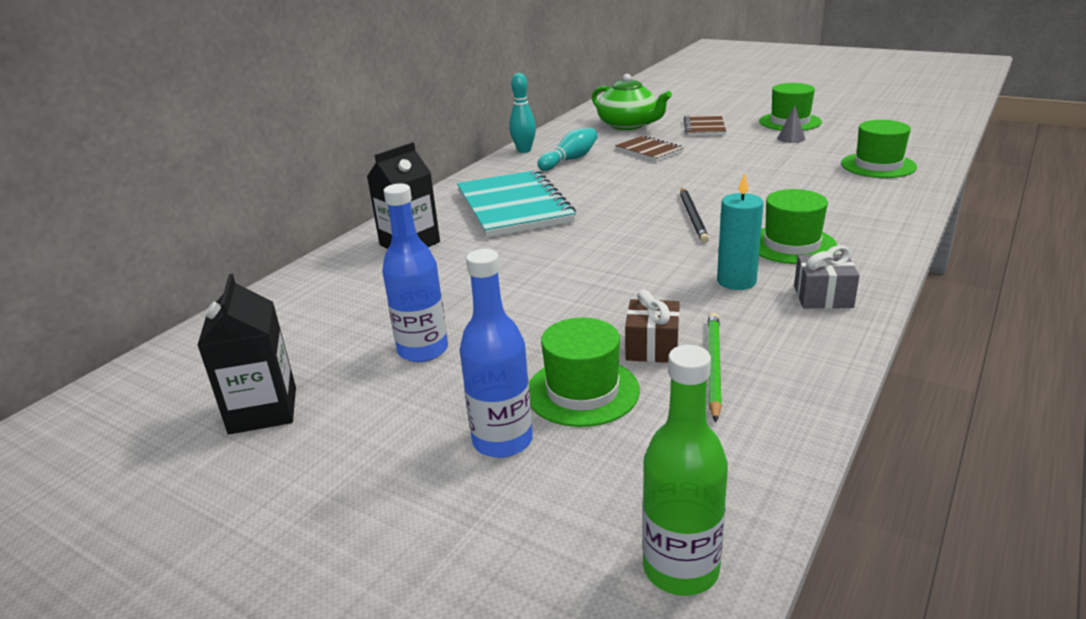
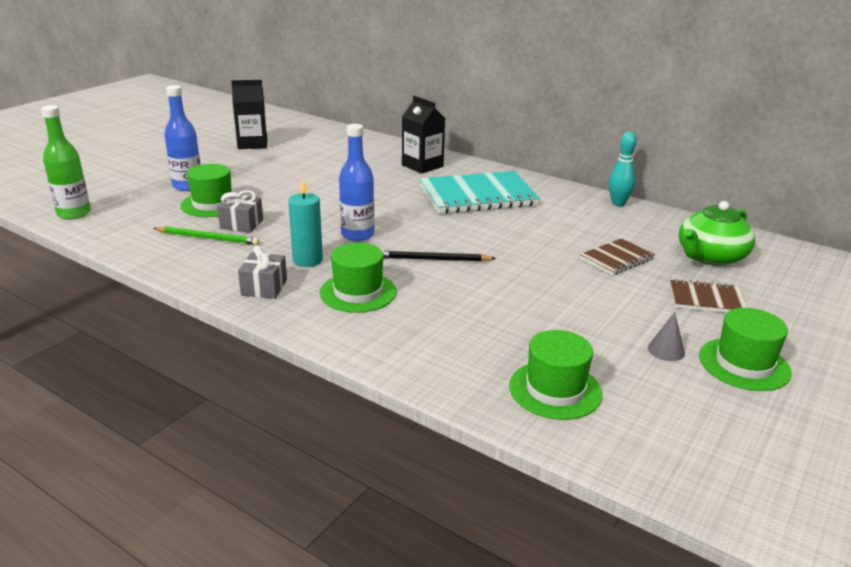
camera: 90 degrees right, 0 degrees up
(423, 350) = (282, 171): blue bottle -> blue bottle (357, 235)
(570, 160) = (590, 221): turquoise bowling pin -> none
(652, 347) = (241, 224): brown gift -> grey gift

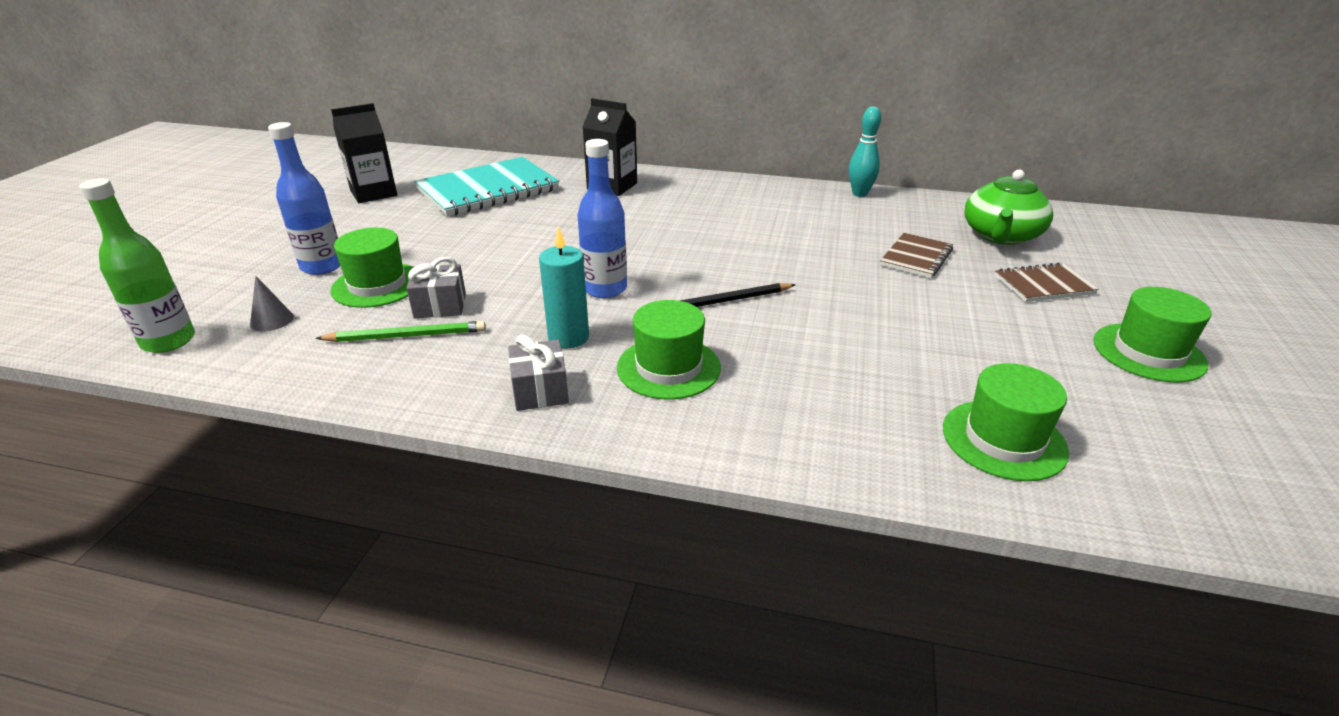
camera: 20 degrees left, 5 degrees up
(478, 196) = (706, 212): turquoise notebook -> turquoise notebook (488, 190)
(666, 350) = (1064, 356): grey cone -> grey cone (272, 320)

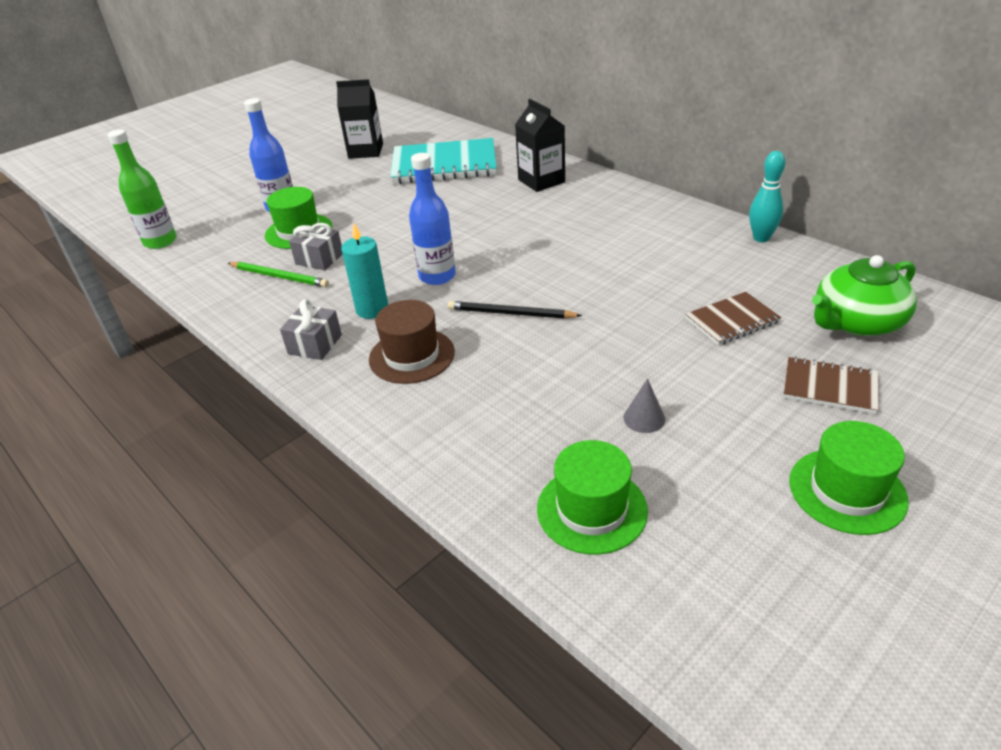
camera: 35 degrees right, 5 degrees up
(272, 320) = (220, 242): grey cone -> grey cone (644, 418)
(668, 367) = (412, 356): green hat -> brown hat

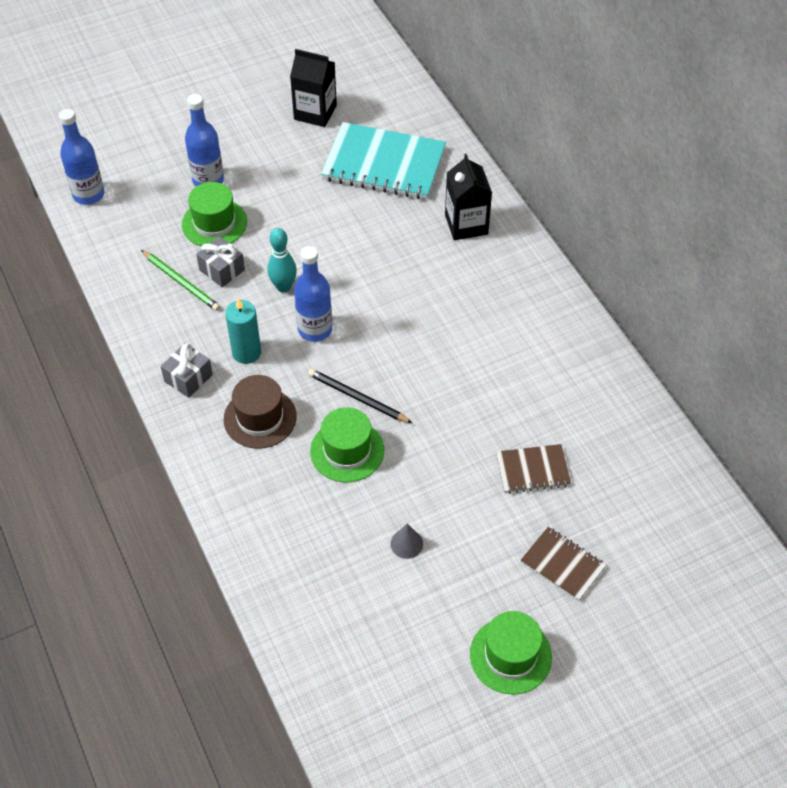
camera: 15 degrees right, 15 degrees up
(160, 241) = (88, 195): green bottle -> blue bottle
(591, 509) = (329, 608): green hat -> green hat (347, 451)
(761, 238) = (622, 380): turquoise bowling pin -> turquoise bowling pin (283, 287)
(856, 322) = (632, 508): green teapot -> none

